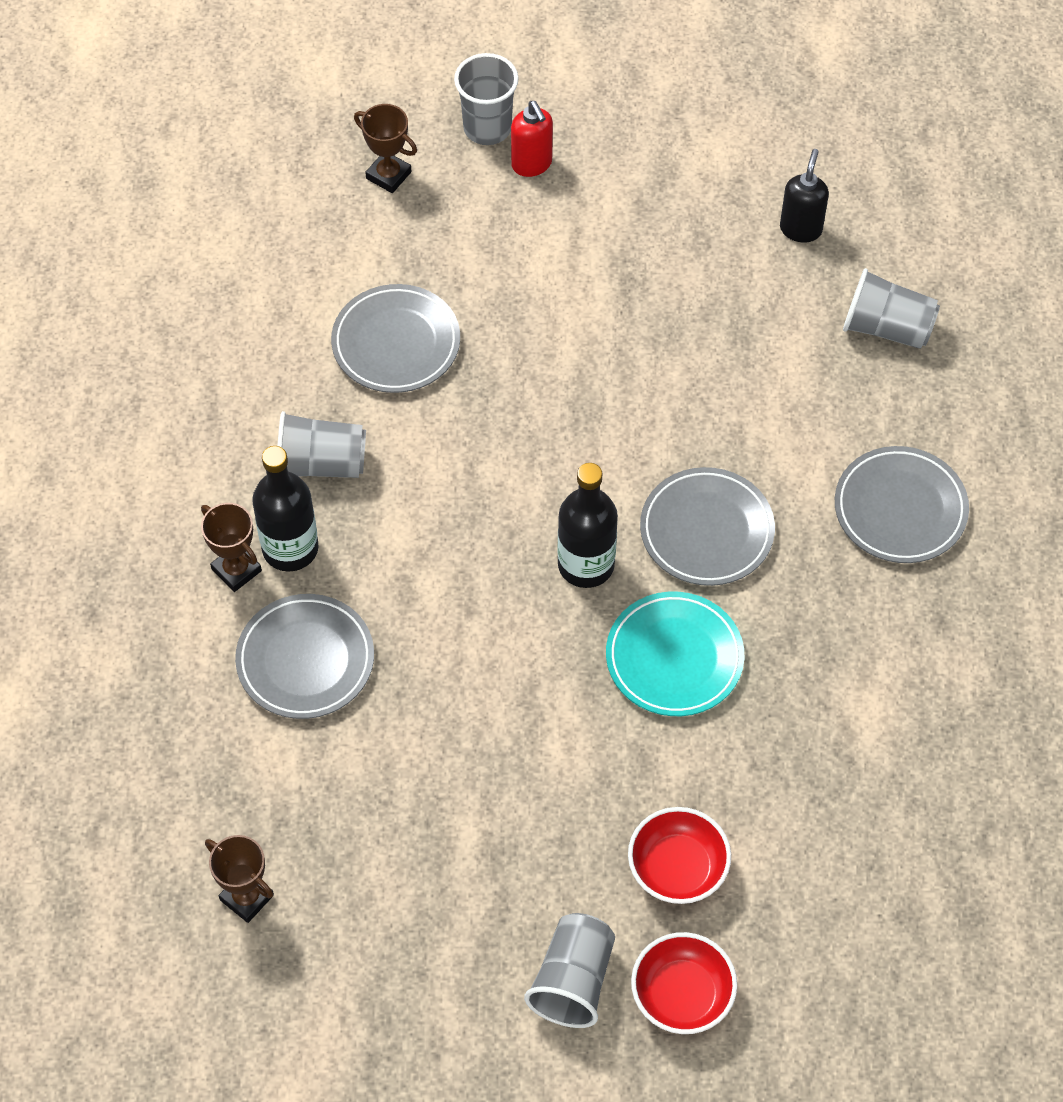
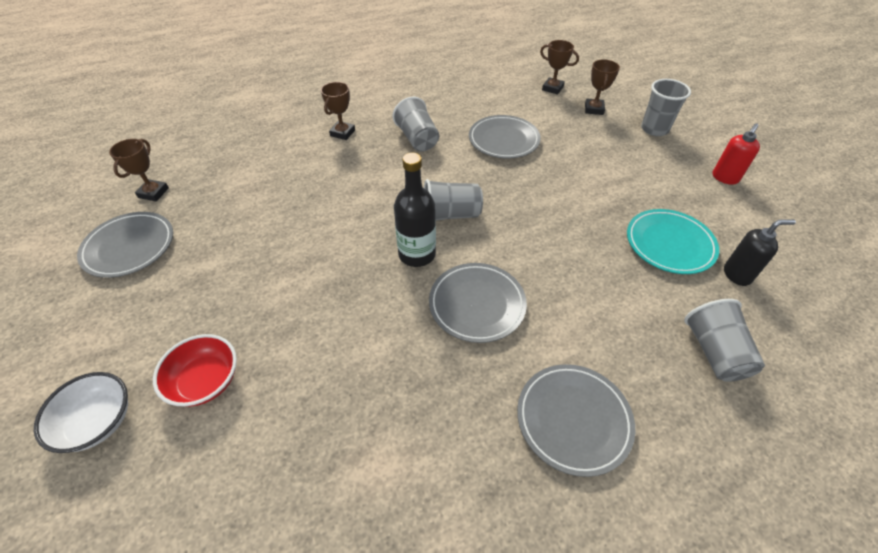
camera: 65 degrees right, 10 degrees down
(290, 548) = (363, 144): black bottle -> none
(293, 199) = (552, 88): none -> brown trophy
(305, 660) = (301, 169): grey plate -> grey plate (129, 247)
(532, 164) = (651, 150): red soap dispenser -> red soap dispenser (725, 178)
(573, 981) = (107, 351): grey cup -> grey cup (451, 214)
(674, 658) = (372, 321): turquoise plate -> turquoise plate (669, 244)
(682, 994) = (98, 422): red bowl -> white bowl

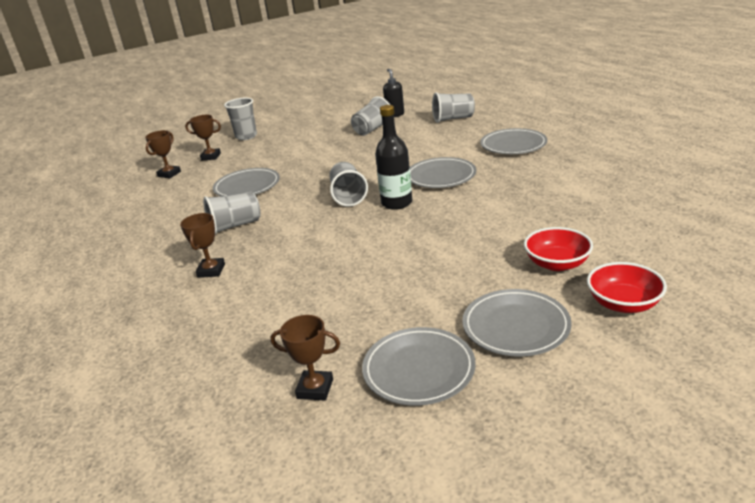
camera: 90 degrees left, 20 degrees down
(98, 422) = (623, 304): white bowl -> red bowl
(132, 318) = (515, 327): none -> grey plate
(342, 133) = (211, 271): brown trophy -> brown trophy turned 75 degrees clockwise
(669, 244) = (372, 129): turquoise plate -> grey cup
(725, 178) = (307, 117): red soap dispenser -> none

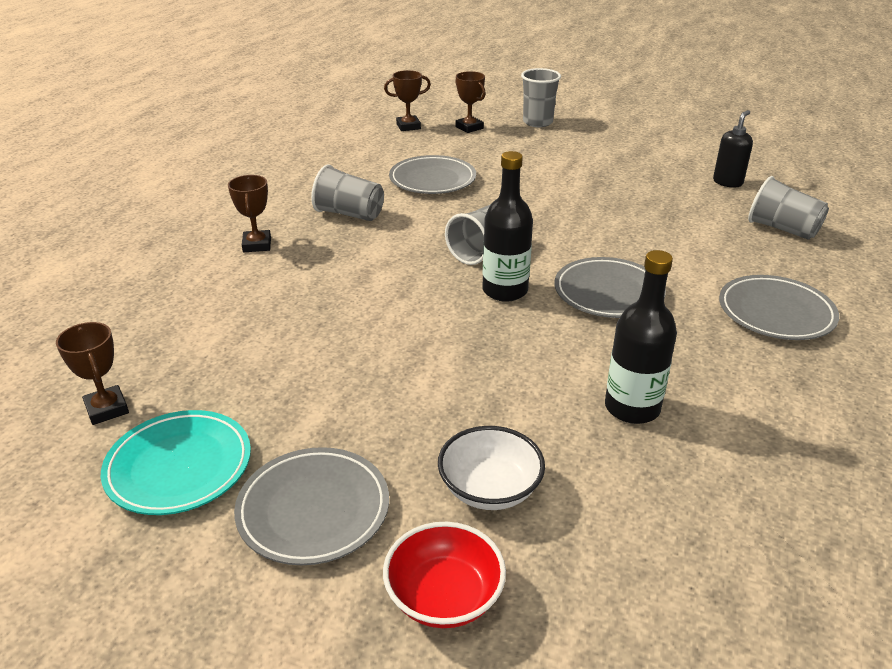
camera: 45 degrees right, 5 degrees up
(211, 271) = (257, 245): brown trophy -> brown trophy turned 60 degrees counterclockwise
(372, 129) = (664, 186): grey cup -> none
(419, 370) = (179, 467): grey plate -> turquoise plate
(539, 204) = (632, 408): none -> black bottle
(557, 264) = (490, 489): red bowl -> white bowl

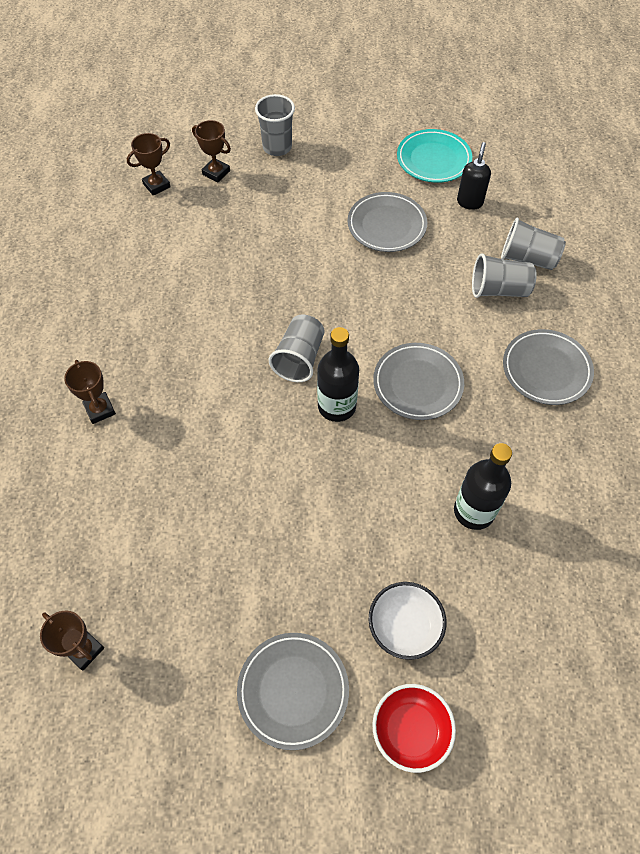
camera: 20 degrees left, 25 degrees up
(179, 467) = (175, 687): turquoise plate -> turquoise plate (433, 159)
(349, 214) = (162, 341): grey cup -> grey cup (499, 290)
(432, 180) = (215, 267): grey plate -> grey plate (386, 225)

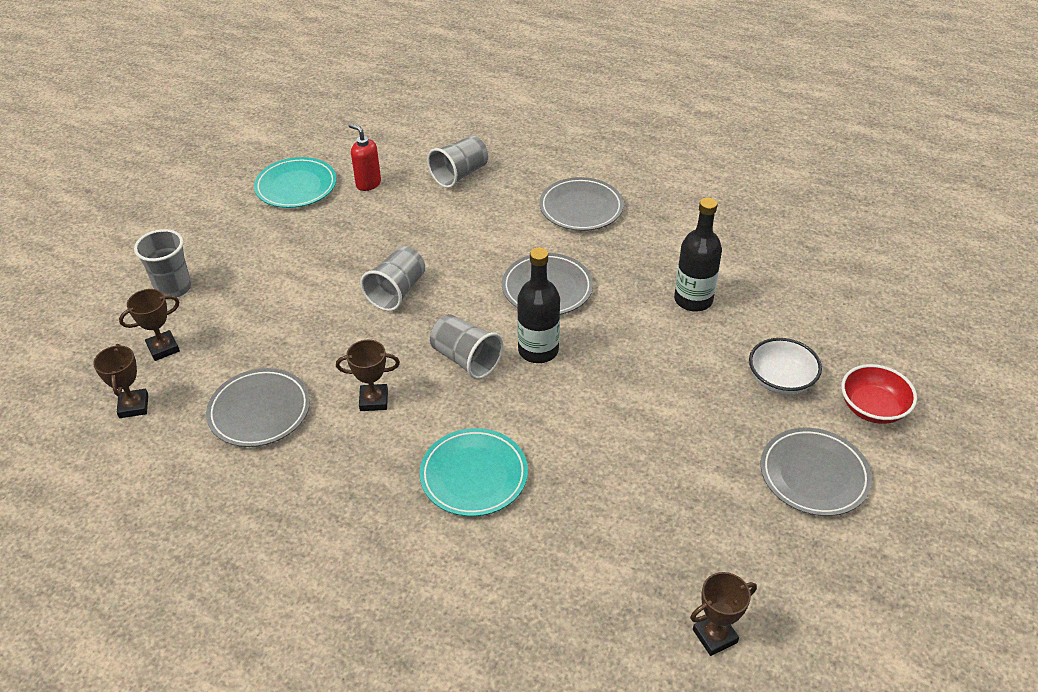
camera: 65 degrees left, 15 degrees down
(100, 410) = (424, 547): brown trophy -> brown trophy (374, 400)
(179, 414) = (474, 475): none -> turquoise plate
(386, 225) = (351, 245): grey plate -> grey plate (259, 411)
(469, 202) = (368, 184): black soap dispenser -> red soap dispenser
(499, 290) = (480, 203): grey cup -> grey cup (397, 292)

